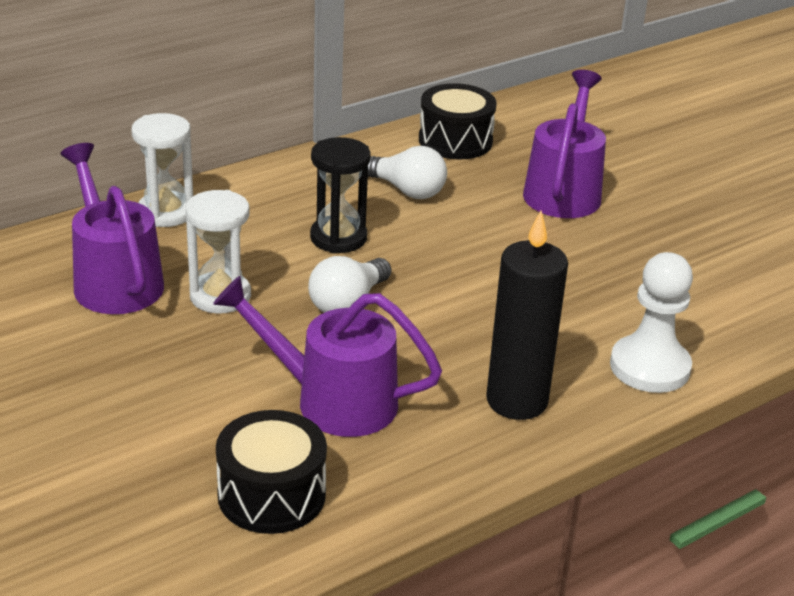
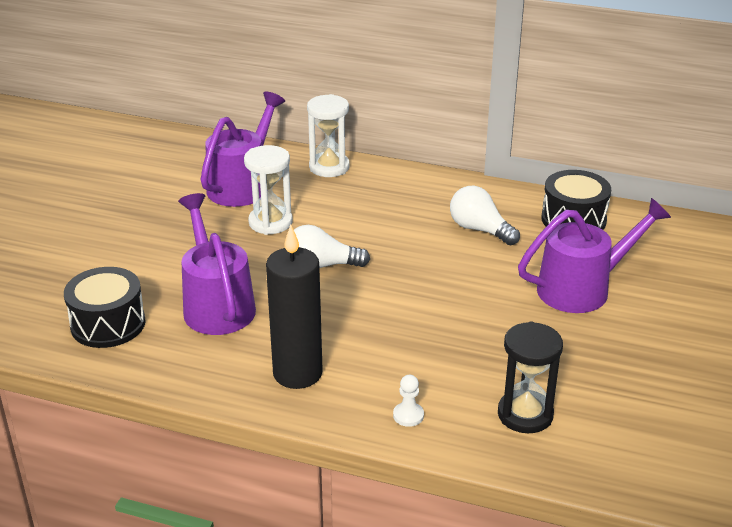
camera: 55 degrees right, 0 degrees up
(338, 238) = (386, 231): black hourglass -> black hourglass (525, 414)
(406, 190) = (479, 229): white light bulb -> white light bulb turned 135 degrees clockwise
(649, 367) = (408, 415): white pawn -> white pawn, size x0.44

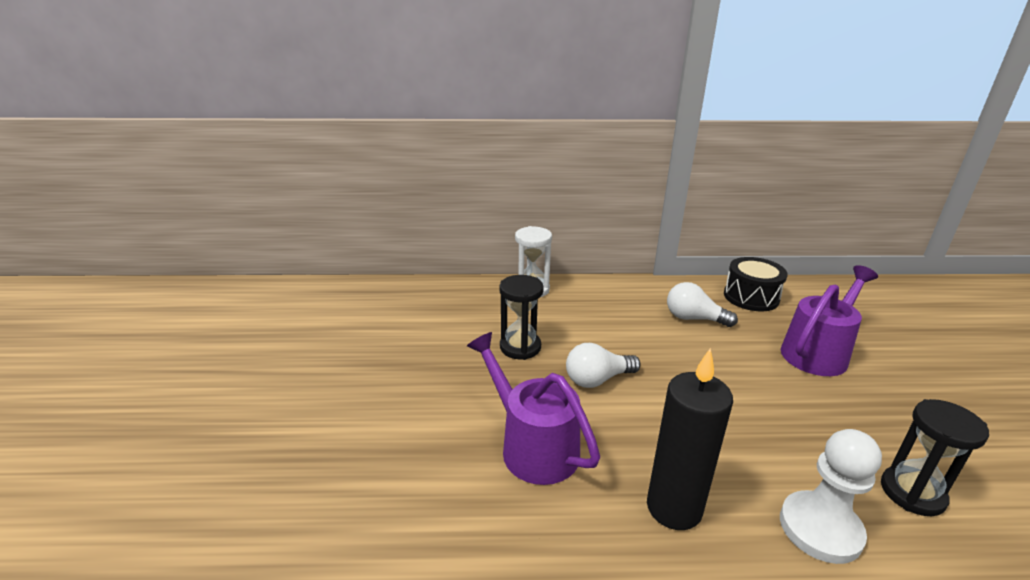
camera: 20 degrees left, 5 degrees down
(108, 324) = (432, 501): black drum -> none
(243, 184) = (470, 317): purple watering can -> none
(270, 222) = (520, 347): white hourglass -> black hourglass
(408, 415) = (820, 528): white pawn -> white pawn, size x2.25

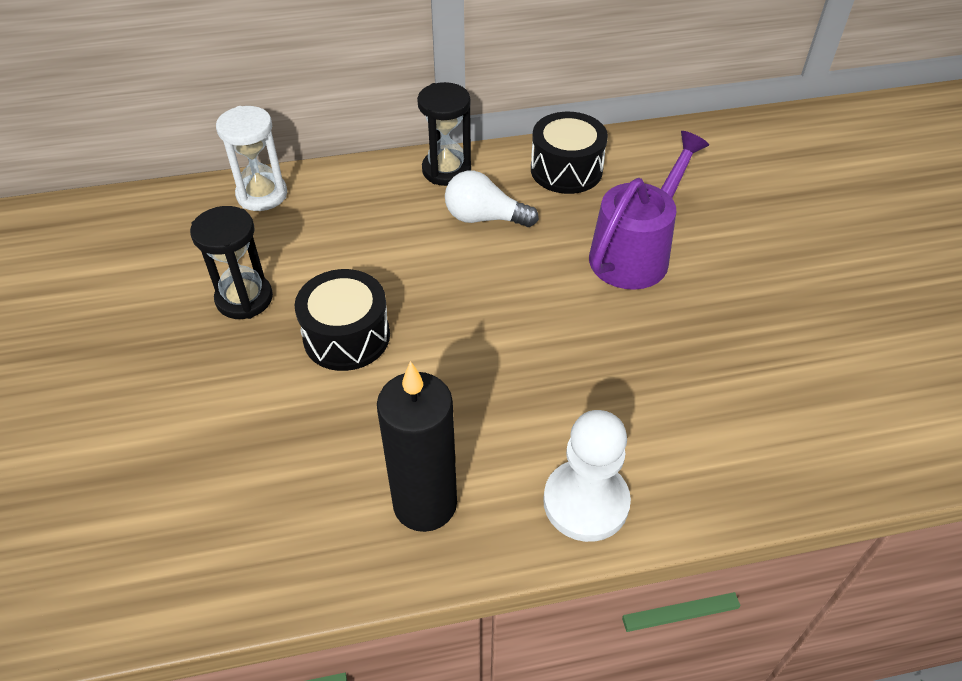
camera: 10 degrees left, 20 degrees up
(532, 445) = (258, 448): purple watering can -> none
(597, 379) = (346, 336): white light bulb -> black drum
(912, 493) = (697, 440): black hourglass -> black hourglass (446, 170)

